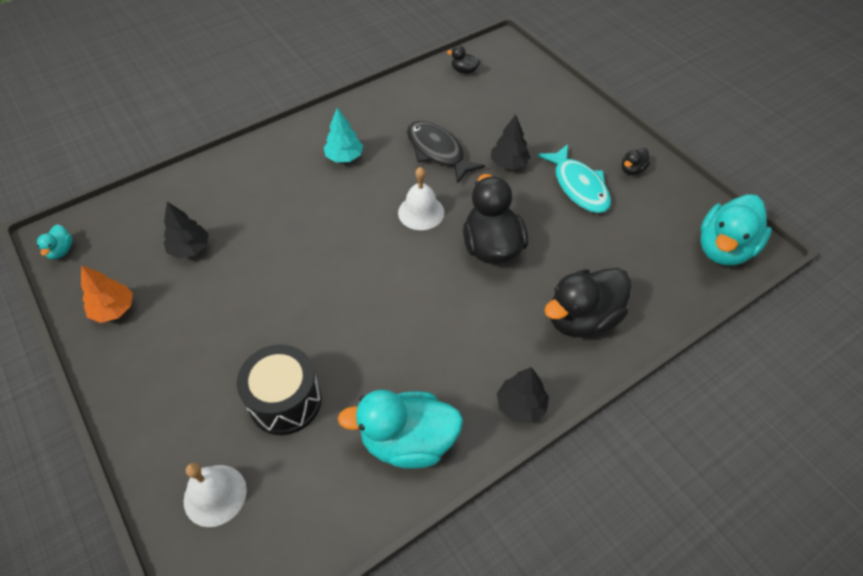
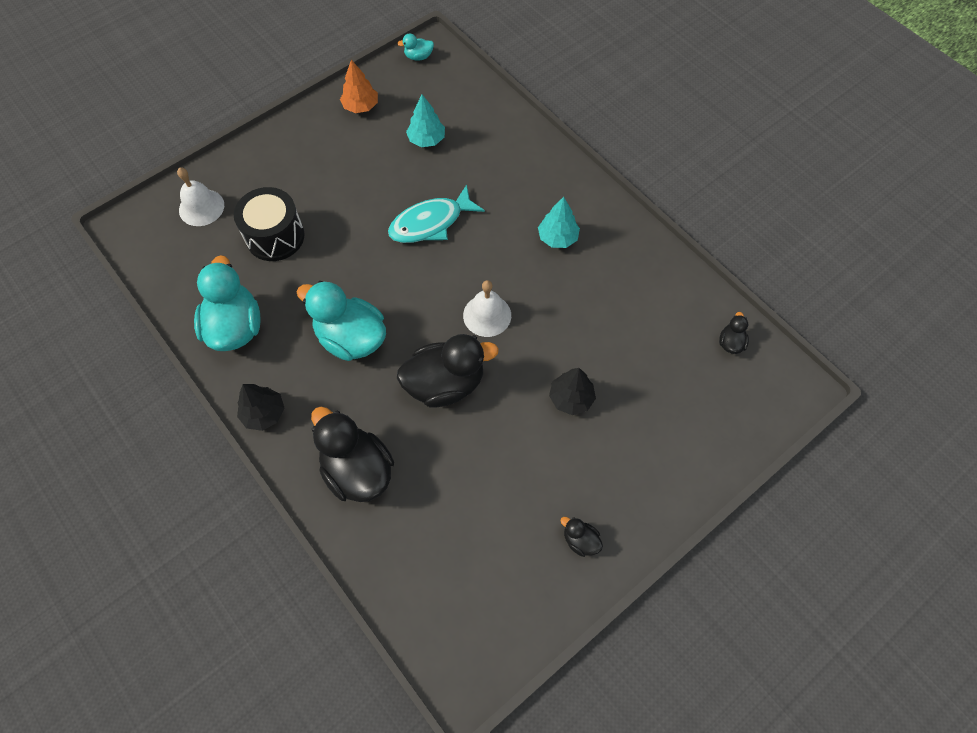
camera: 85 degrees right, 10 degrees up
(190, 248) = (426, 139): black tree -> turquoise tree
(437, 152) = (579, 324): black fish -> none
(578, 186) = (543, 474): turquoise fish -> turquoise fish (430, 223)
(724, 249) = (460, 638): turquoise duck -> turquoise duck (351, 338)

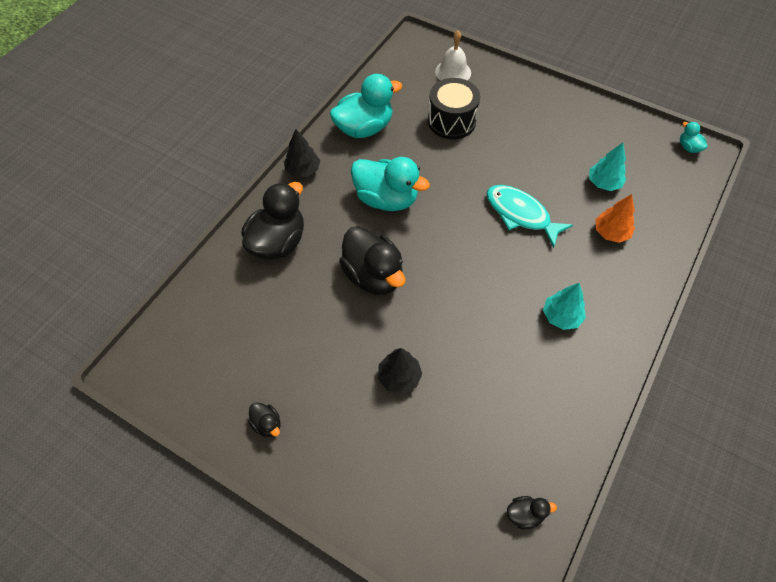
camera: 70 degrees right, 5 degrees down
(351, 338) = (386, 199): turquoise duck -> turquoise duck turned 105 degrees clockwise
(361, 106) = (607, 128): orange tree -> orange tree (611, 232)
(487, 315) = (451, 285): white bell -> none
(580, 540) = (267, 424): black duck -> black duck turned 120 degrees clockwise

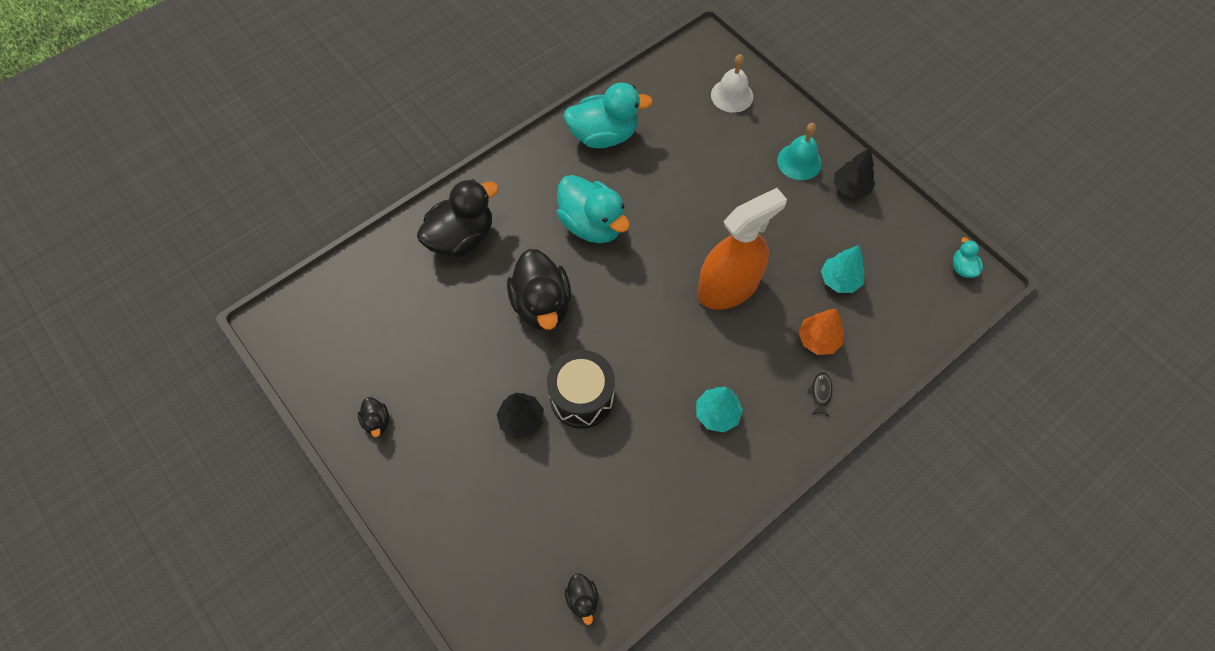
camera: 20 degrees right, 5 degrees up
(303, 170) = (519, 165): black tree -> black tree (850, 188)
(451, 121) = (702, 155): black drum -> black drum (582, 397)
(520, 214) = (728, 287): turquoise fish -> orange spray bottle
(525, 514) = (582, 599): black duck -> black duck turned 60 degrees clockwise
(529, 105) = (799, 161): none -> turquoise bell
(634, 273) = (820, 393): none -> black fish

